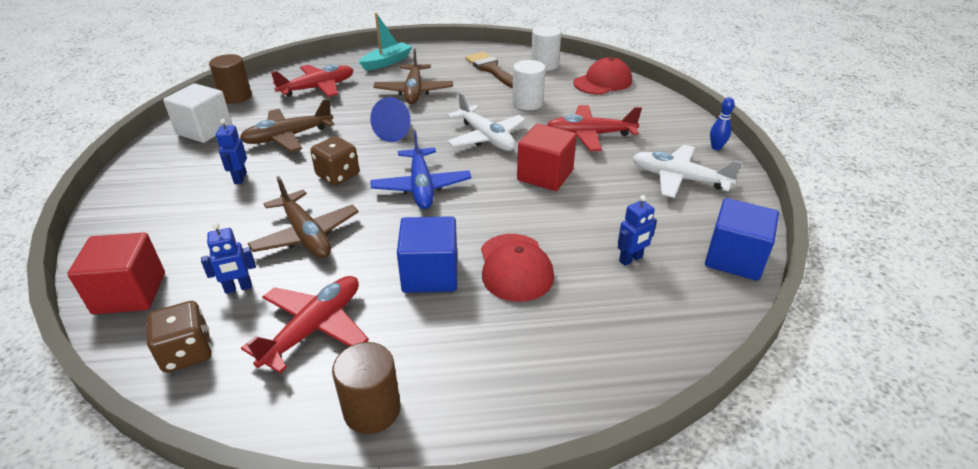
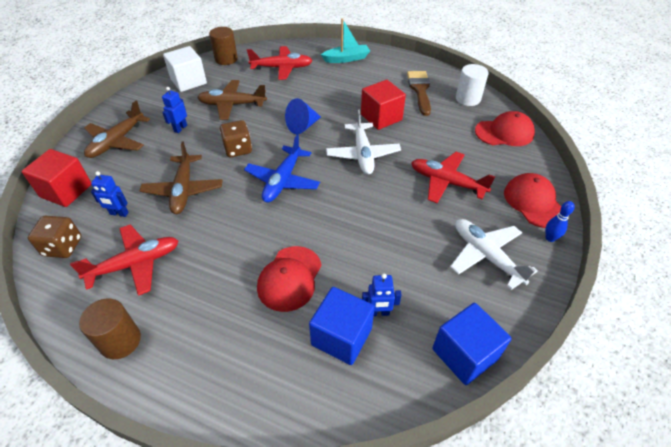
camera: 30 degrees right, 10 degrees up
(414, 91) = (344, 92): brown plane -> brown plane (117, 141)
(430, 274) = (231, 256): blue cube -> blue cube (341, 336)
(527, 103) = (422, 132): white cylinder -> none
(545, 175) = (378, 207): red cube -> red cube (381, 117)
(678, 126) = (534, 202): none -> red cap

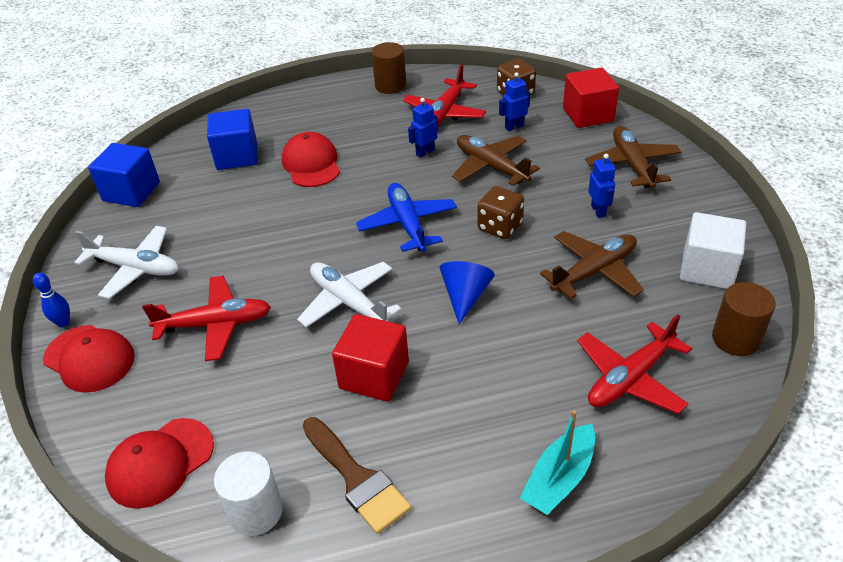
camera: 145 degrees right, 5 degrees down
(378, 313) = (217, 181): blue robot -> blue robot (425, 152)

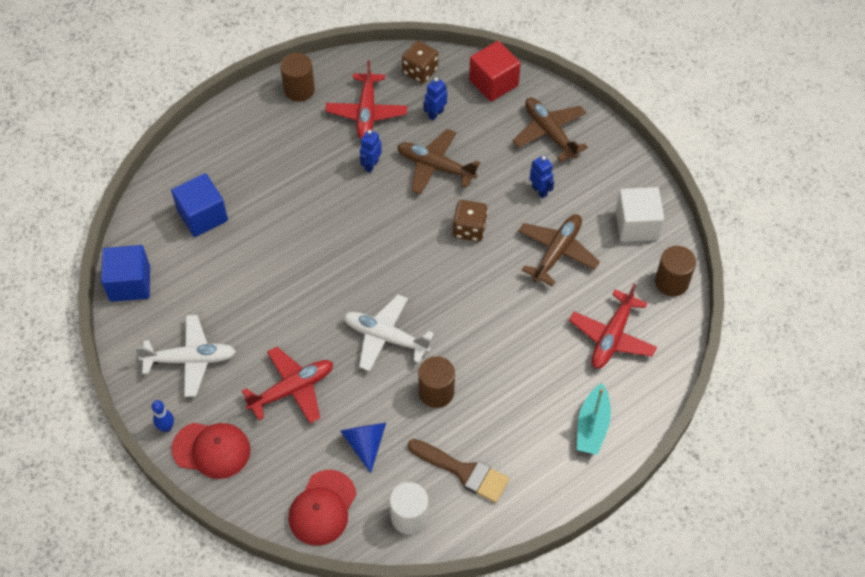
camera: 25 degrees left, 15 degrees up
(311, 164) = (277, 206): red cap -> none
(374, 375) = (436, 392): red cube -> brown cylinder
(407, 224) = (394, 248): blue plane -> none
(465, 296) = (471, 304): blue cone -> blue cone (365, 443)

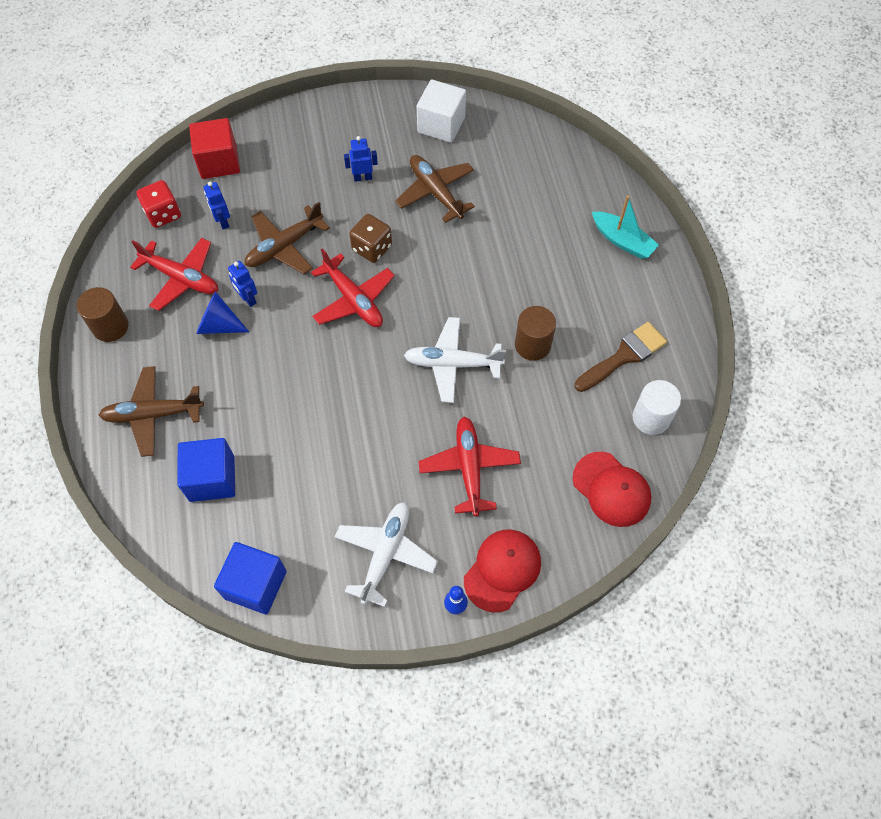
camera: 65 degrees left, 5 degrees up
(365, 443) = (559, 425): blue cone -> blue cone (219, 325)
(385, 337) = (452, 363): white plane -> white plane turned 45 degrees clockwise
(420, 71) = (163, 214): brown dice -> red dice
(549, 132) = (304, 144): brown plane -> brown plane (153, 414)
(612, 337) = (543, 190): red plane -> red plane (353, 300)
(671, 282) = (511, 126): brown cylinder -> none

